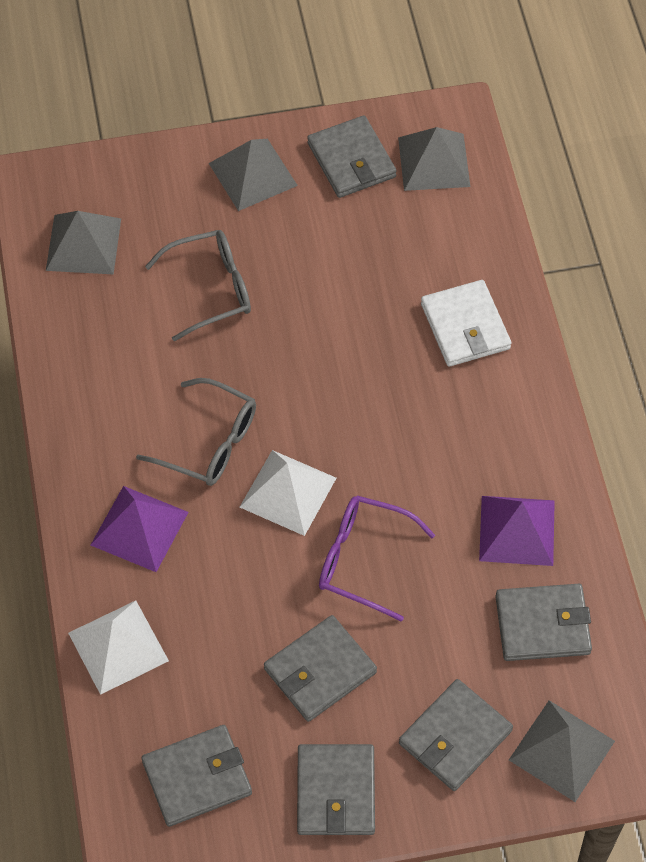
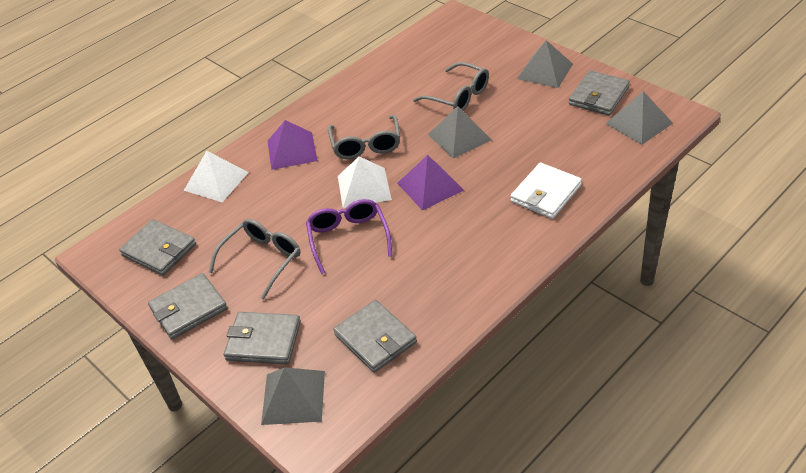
camera: 60 degrees right, 15 degrees down
(83, 244) = (436, 47): grey pyramid -> grey pyramid (459, 137)
(320, 671) = (262, 260): grey wallet -> grey glasses
(517, 530) = (431, 290): purple pyramid -> purple pyramid (430, 186)

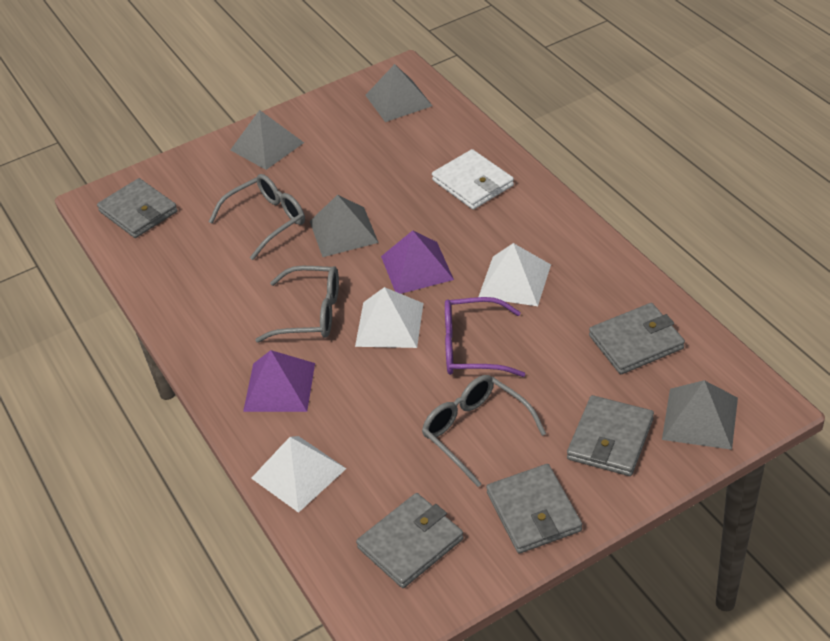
camera: 75 degrees left, 0 degrees up
(430, 246) = (515, 281): none -> white pyramid
(598, 96) = (337, 117): grey wallet -> grey wallet (138, 211)

